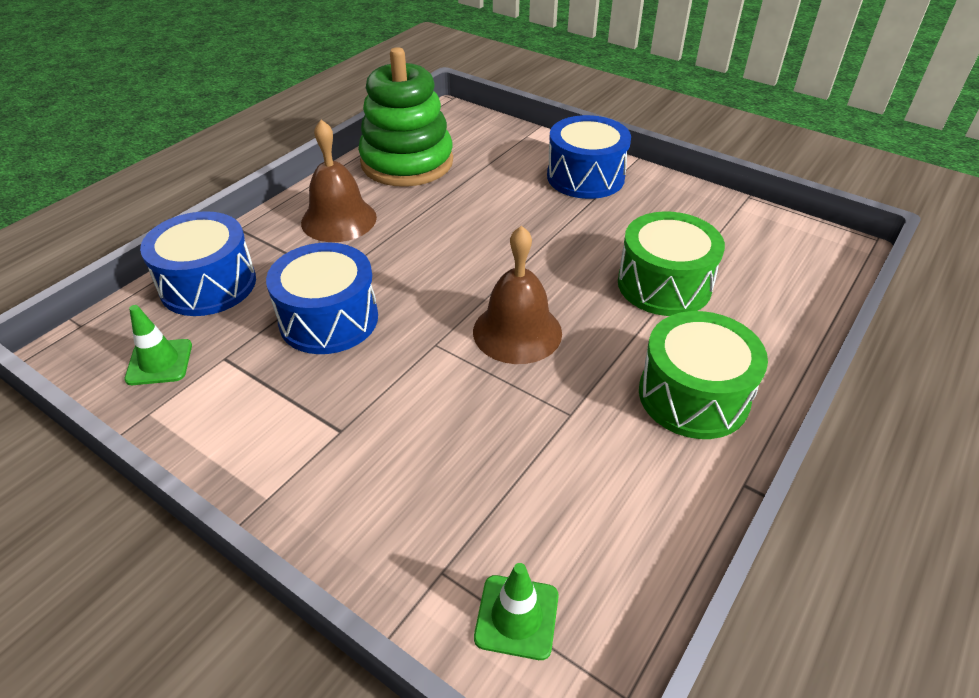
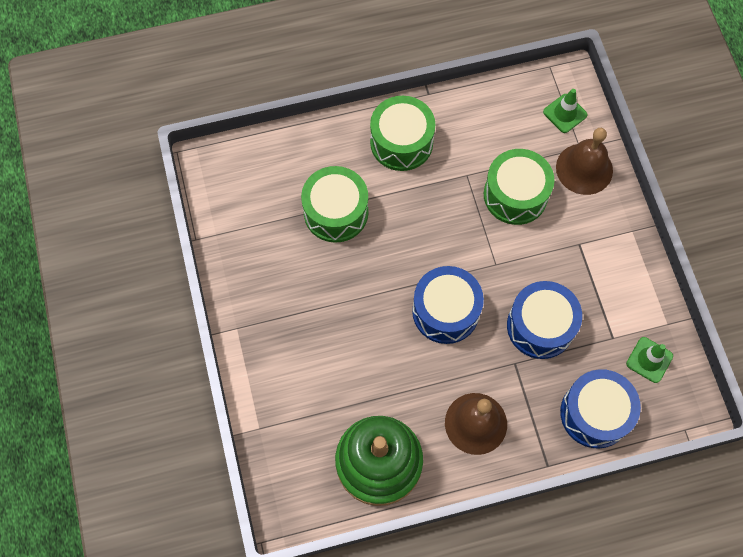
camera: 140 degrees left, 25 degrees up
(481, 432) = (515, 195): none -> green drum
(517, 332) = (446, 240): brown bell -> brown bell (584, 169)
(585, 177) = (273, 341): blue drum -> blue drum (445, 311)

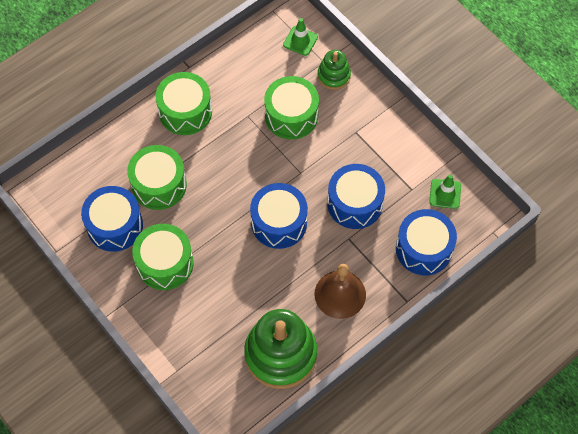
camera: 25 degrees left, 5 degrees down
(268, 238) = (115, 225): none -> blue drum
(302, 303) = (165, 263): none -> green drum
(584, 169) = (333, 76): brown bell -> green stacking toy

